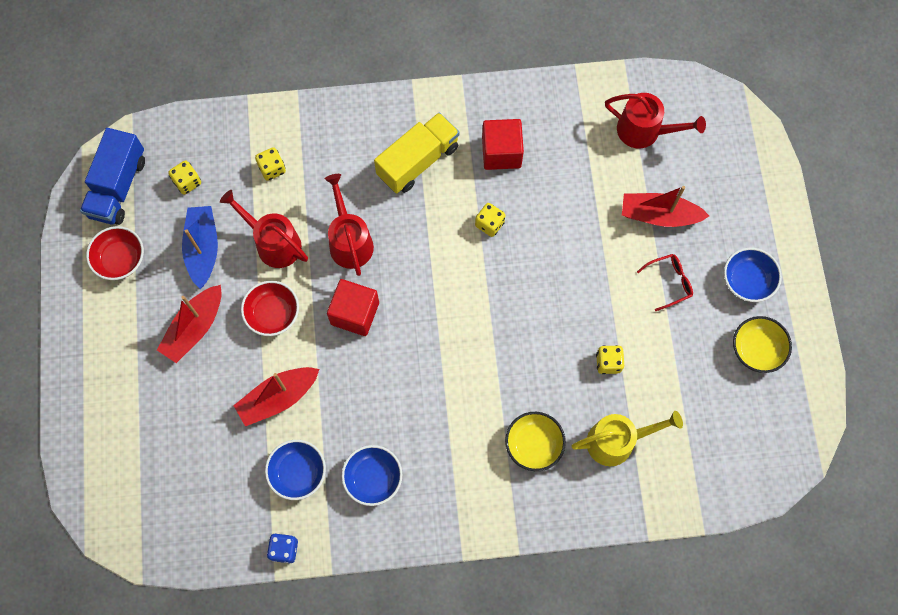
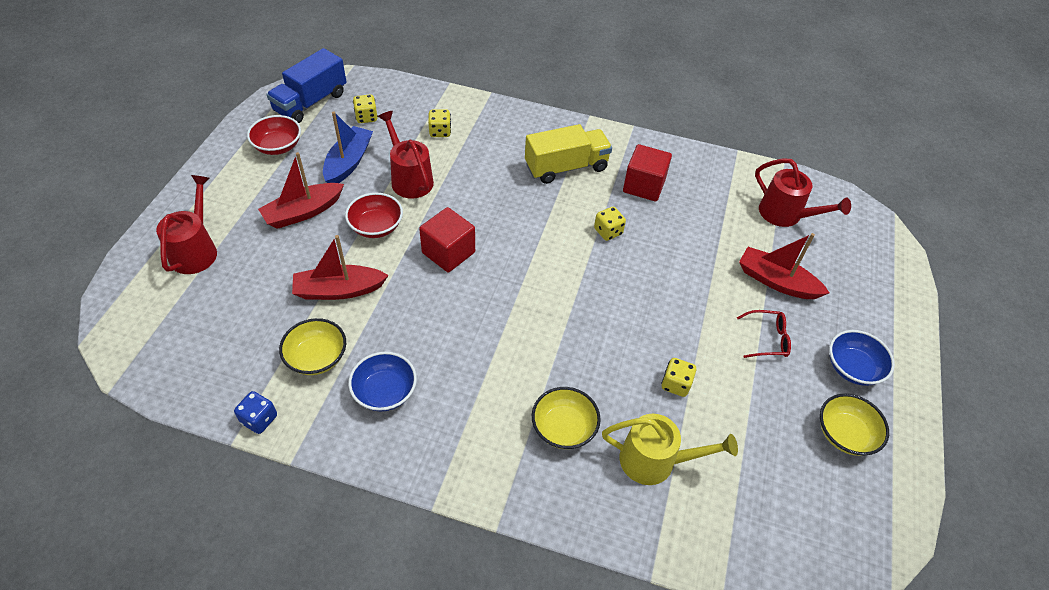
camera: 20 degrees right, 20 degrees down
(298, 472) = (317, 357): blue bowl -> yellow bowl
(349, 241) = (475, 200): red watering can -> red watering can (196, 250)

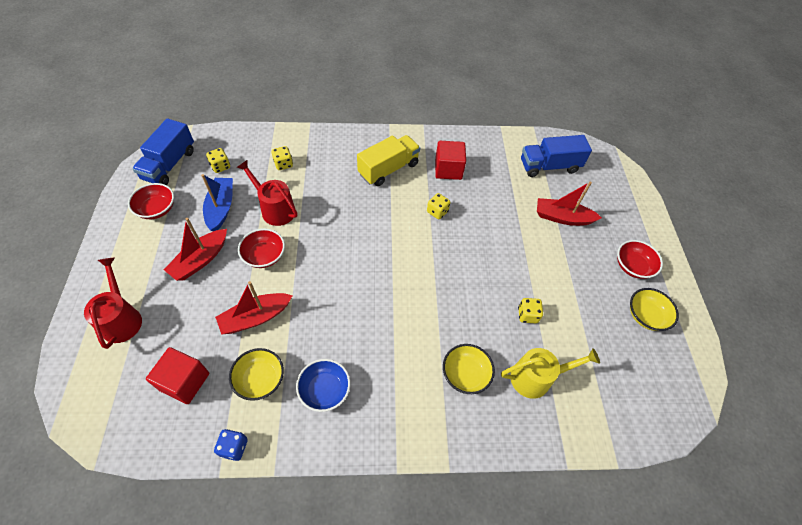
camera: 20 degrees left, 5 degrees up
(448, 252) = (328, 261): red cube -> red cube (185, 381)
(767, 339) = (573, 262): red glasses -> none
(785, 214) = (549, 166): red watering can -> blue truck
(852, 368) = (632, 266): blue bowl -> red bowl

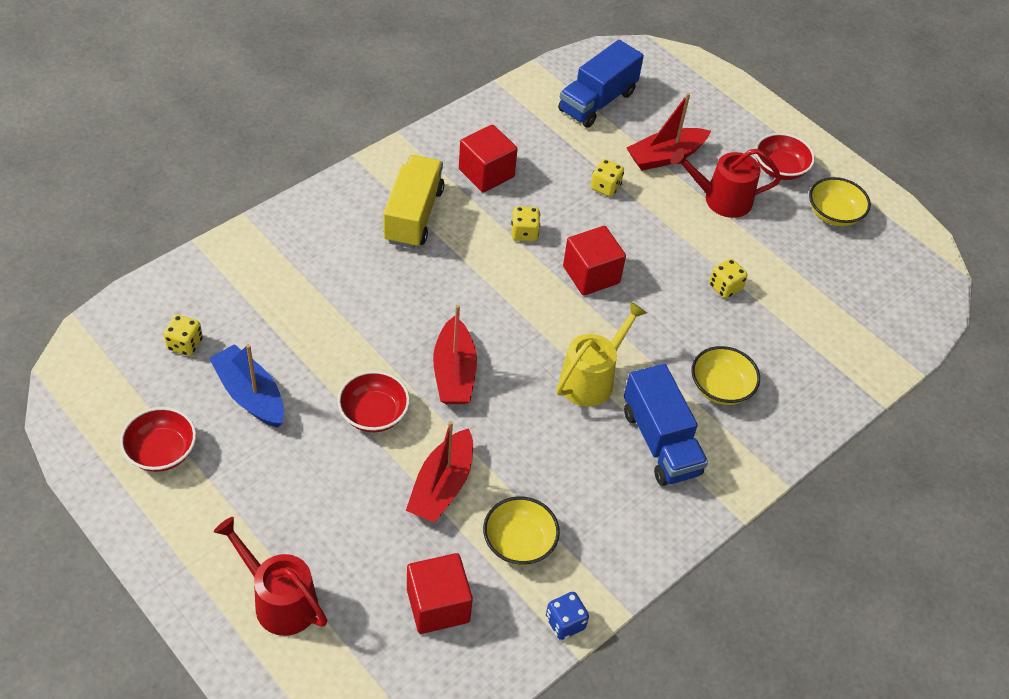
camera: 40 degrees left, 5 degrees down
(169, 165) = (107, 386): blue truck -> blue truck (660, 442)
(200, 260) = (299, 471): red boat -> red boat (454, 373)
(275, 209) = (324, 352): red watering can -> red watering can (721, 199)
(283, 164) = (270, 289): yellow dice -> yellow dice (605, 187)
(324, 390) = (598, 503): blue bowl -> none
(452, 257) = (591, 275): none -> red cube
(536, 378) = (788, 344): yellow watering can -> yellow watering can (591, 379)

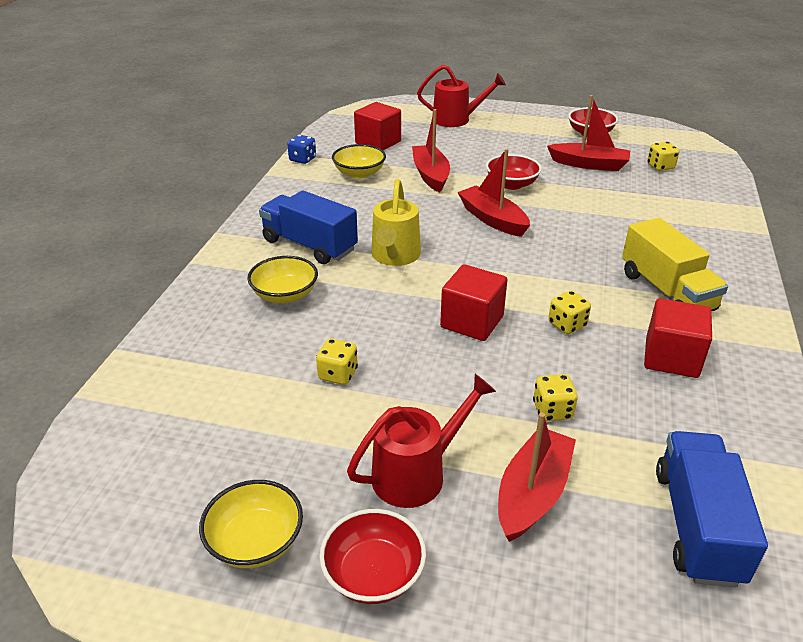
camera: 150 degrees right, 15 degrees down
(250, 395) = (589, 164): blue boat -> red boat

